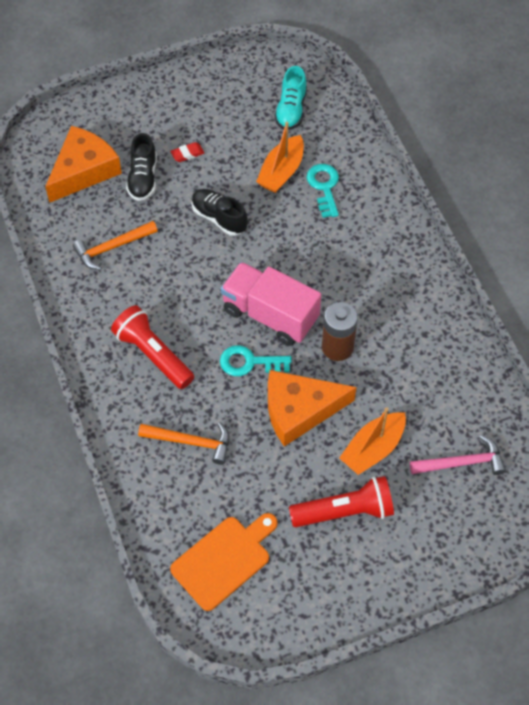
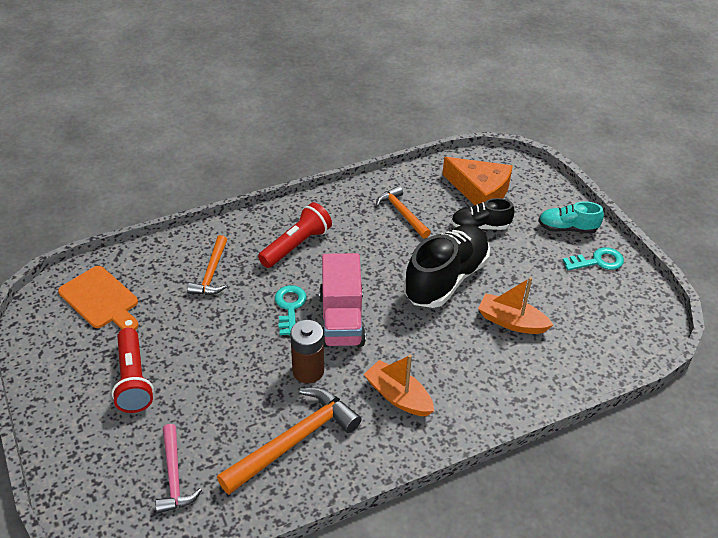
camera: 85 degrees right, 15 degrees down
(187, 154) = (515, 253): red eraser -> none
(219, 218) = (446, 279): black shoe -> black shoe, size x1.86
(270, 315) = (341, 319): pink truck -> pink truck turned 150 degrees clockwise
(291, 110) = (593, 326): turquoise shoe -> turquoise shoe (567, 228)
(299, 410) = (239, 344): orange cheese -> none
(324, 187) = (500, 356): turquoise key -> turquoise key (597, 261)
(373, 449) = (195, 400): orange boat -> orange boat (398, 396)
(420, 361) = (294, 441): none -> orange hammer

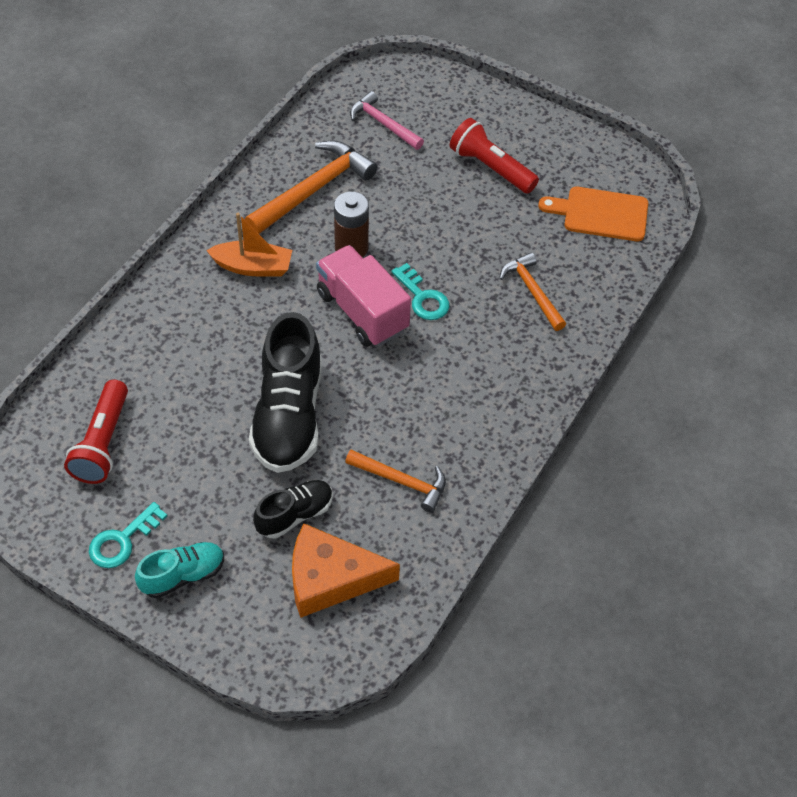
camera: 145 degrees right, 10 degrees up
(294, 441) = (314, 189): orange hammer -> orange hammer turned 150 degrees counterclockwise
(296, 245) = (481, 370): red flashlight -> red flashlight (102, 443)
(511, 322) = (187, 400): orange boat -> none

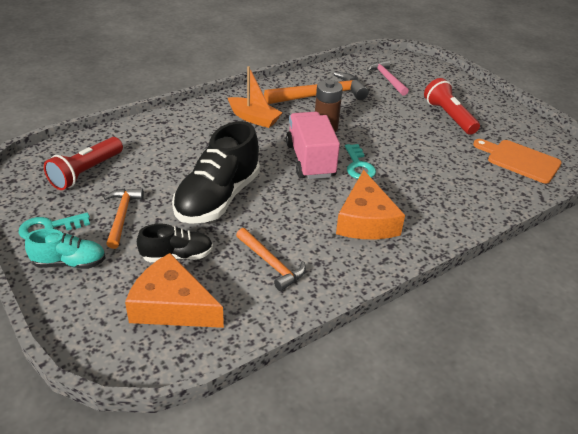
camera: 25 degrees right, 15 degrees down
(471, 378) = (365, 220): none -> orange cheese
(532, 291) = (443, 186): orange hammer -> orange hammer (122, 216)

